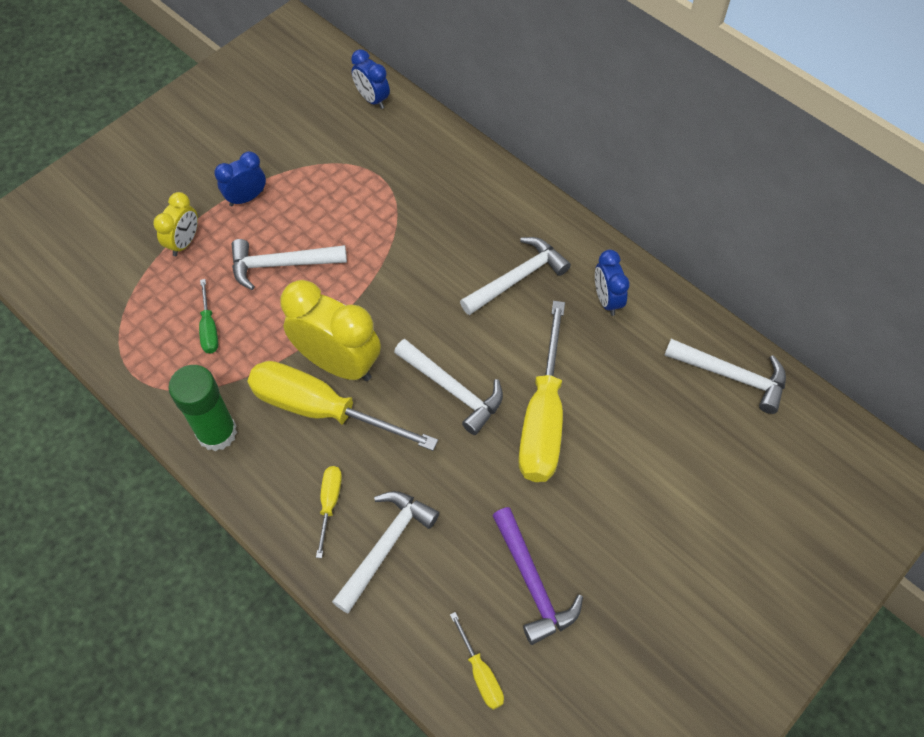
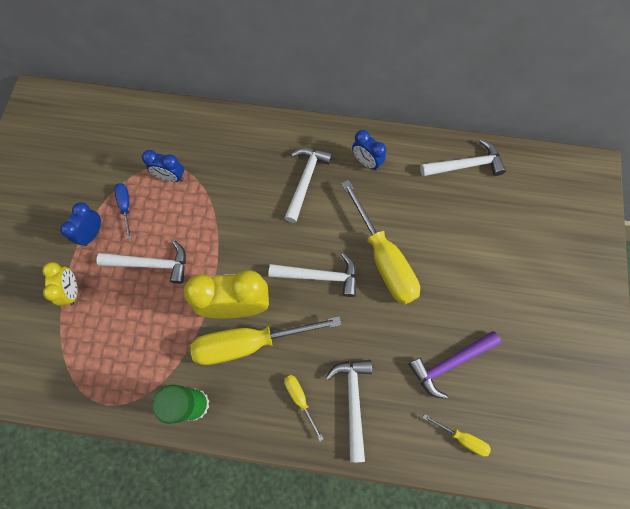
camera: 35 degrees left, 10 degrees up
(209, 328) = (135, 338): green screwdriver -> none
(281, 264) = (151, 264): white hammer -> white hammer turned 135 degrees counterclockwise
(300, 190) = (125, 206): none -> blue screwdriver
(372, 99) = (127, 116): blue clock -> blue clock (171, 177)
(532, 583) = (450, 363): purple hammer -> purple hammer turned 120 degrees clockwise

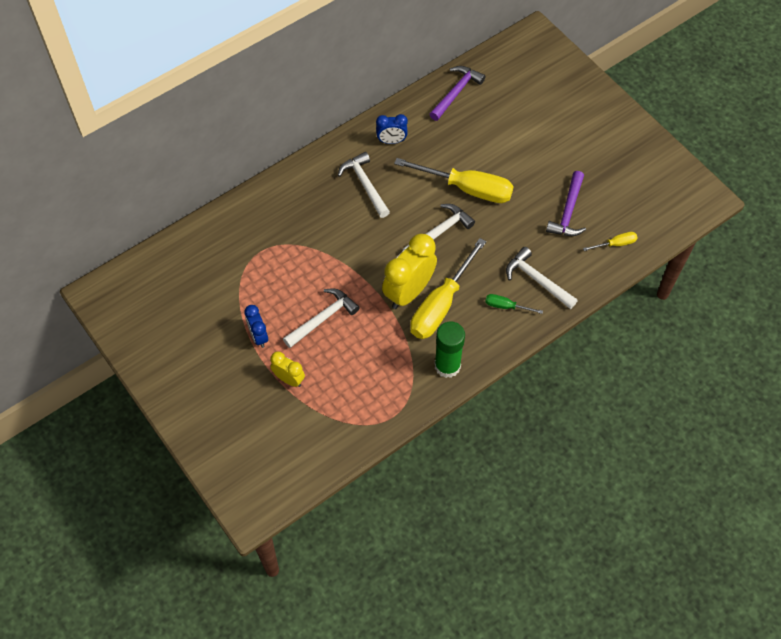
camera: 45 degrees left, 10 degrees down
(125, 206) = (261, 301): blue screwdriver -> none
(171, 177) = (270, 258): blue clock -> none
(300, 399) = (506, 306): yellow screwdriver -> green screwdriver
(465, 165) = (456, 93): white hammer -> purple hammer

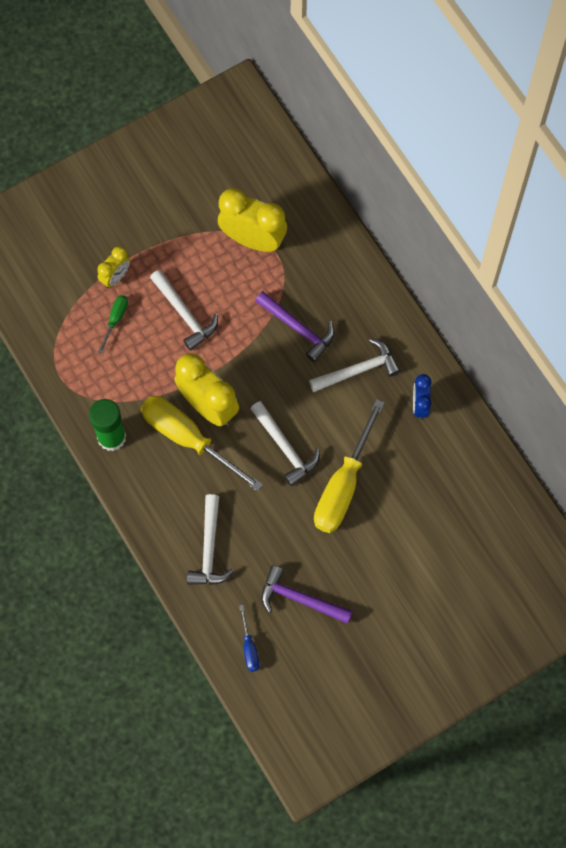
camera: 95 degrees right, 10 degrees up
(247, 271) = (253, 239): none -> yellow clock
(258, 336) = (170, 249): blue clock -> none
(456, 93) = (491, 489): purple hammer -> purple hammer (298, 328)
(506, 306) = (178, 509): green screwdriver -> green screwdriver (115, 319)
(537, 280) = (209, 548): white hammer -> white hammer turned 135 degrees clockwise
(615, 244) = (249, 647): yellow screwdriver -> blue screwdriver

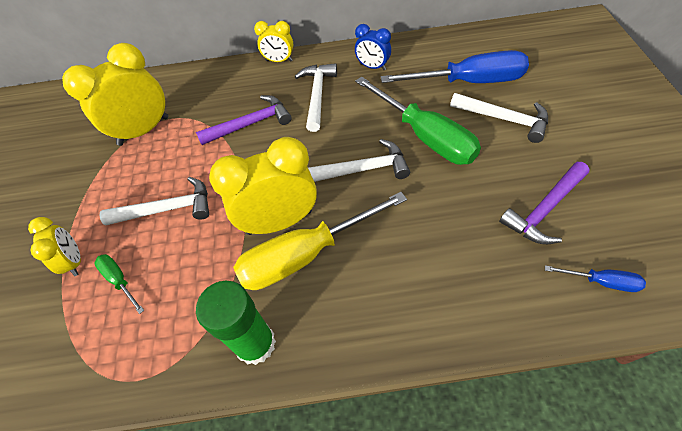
camera: 60 degrees left, 15 degrees down
(209, 548) = (453, 281): white hammer -> white hammer (503, 119)
(343, 485) = (425, 136): yellow screwdriver -> green screwdriver
(393, 309) = (279, 61): none -> yellow clock
(433, 503) = (469, 82): none -> blue screwdriver

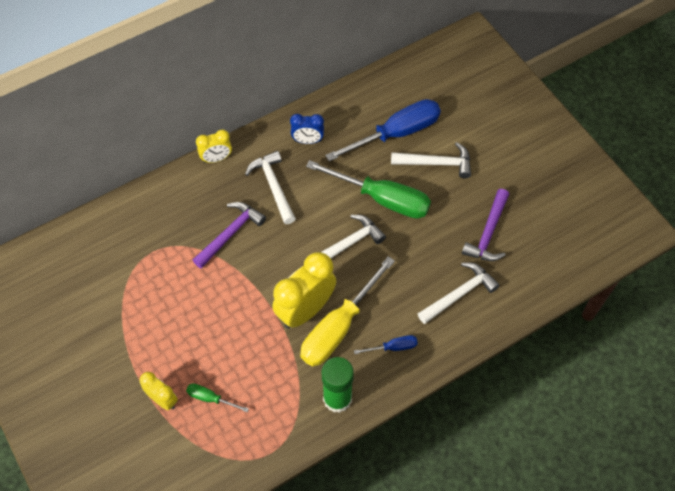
camera: 30 degrees left, 5 degrees up
(144, 131) = (135, 272): yellow clock -> none
(167, 209) = (209, 333): white hammer -> white hammer (459, 294)
(601, 281) = (536, 273): blue screwdriver -> blue screwdriver (393, 347)

